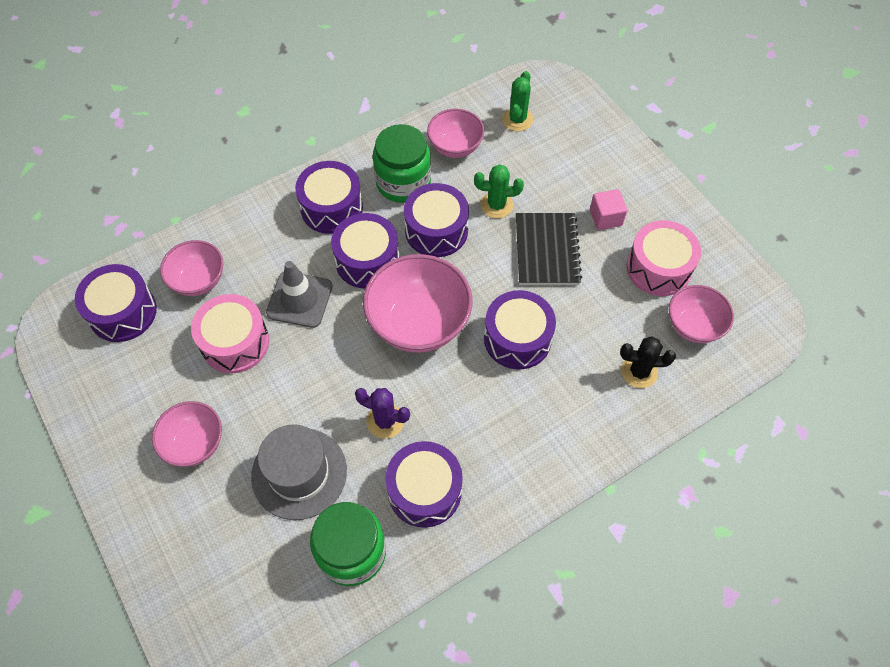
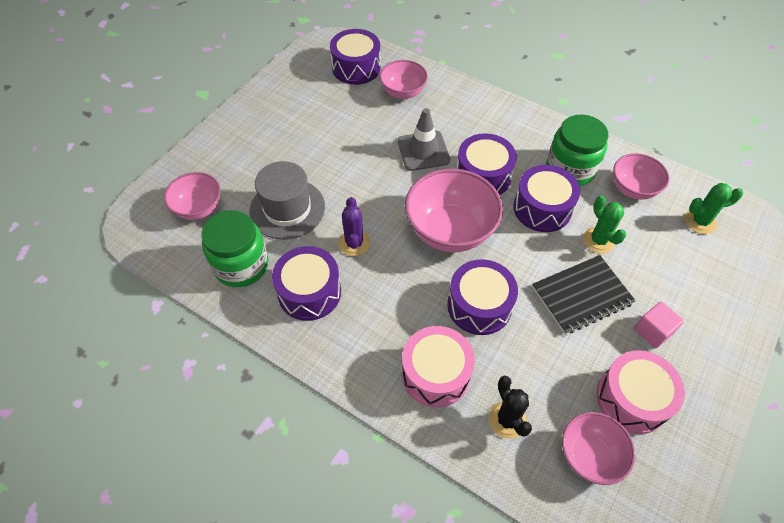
camera: 65 degrees right, 5 degrees down
(194, 443) = (282, 144): pink bowl -> pink bowl (198, 208)
(235, 342) = (368, 131): pink drum -> pink drum (435, 374)
(331, 208) = (513, 136): purple drum -> none

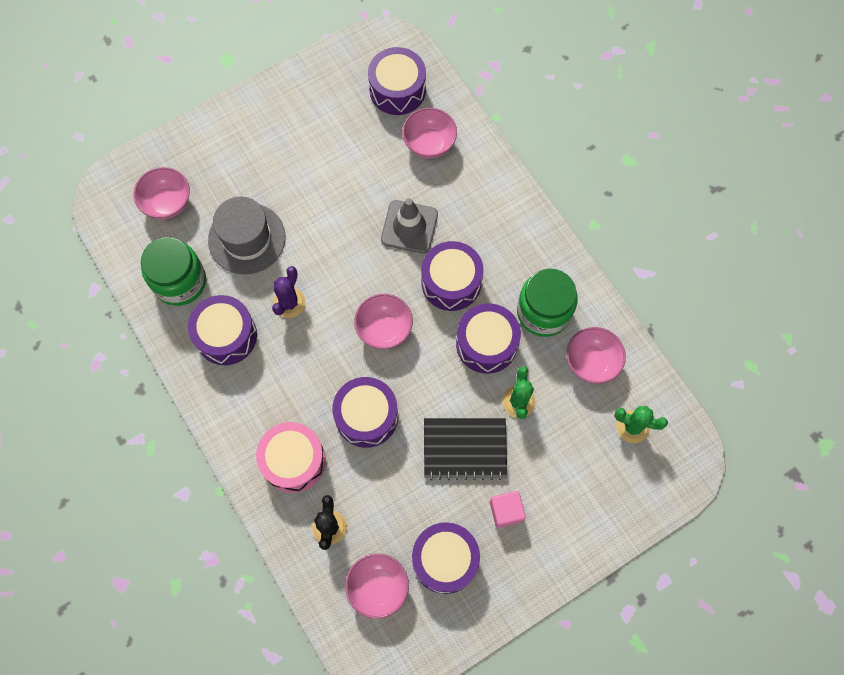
camera: 25 degrees right, 15 degrees up
(450, 231) = (384, 329): pink bowl -> pink bowl, size x0.60
(632, 399) = (445, 560): pink drum -> purple drum

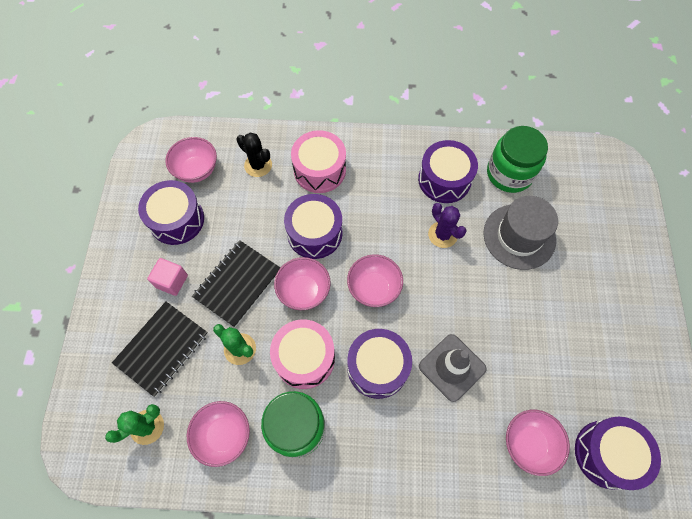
camera: 125 degrees right, 5 degrees down
(167, 203) = (586, 199): pink bowl -> pink bowl (304, 291)
(486, 344) = (304, 358): purple drum -> pink drum
(567, 467) = (162, 349): none -> black notebook

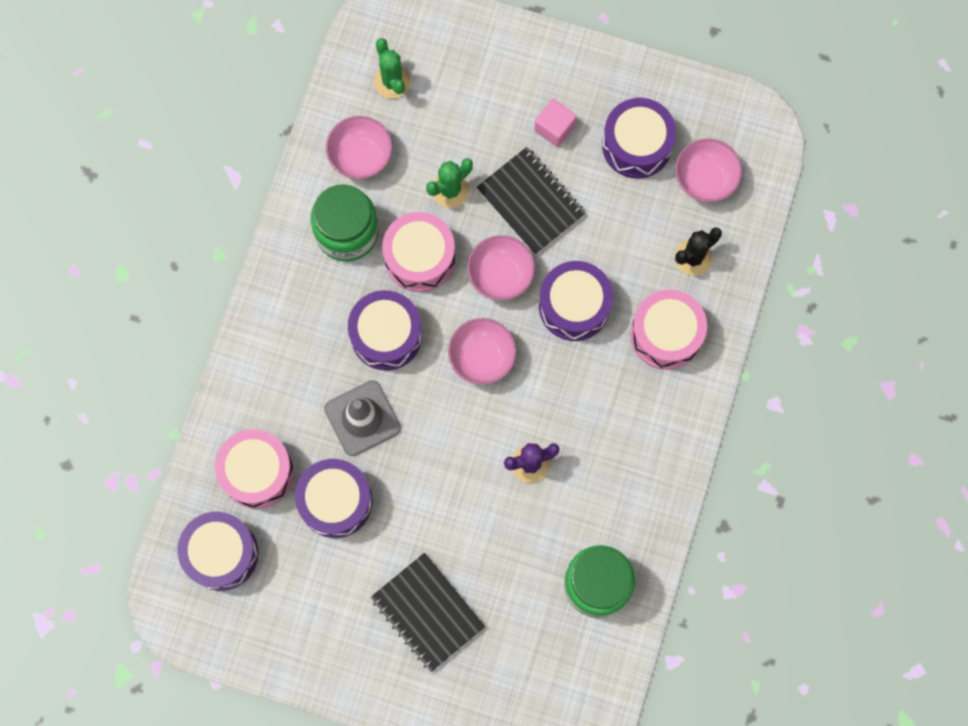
camera: 105 degrees right, 10 degrees up
(162, 349) = (474, 107): black notebook -> black notebook (427, 612)
(444, 180) = (609, 493): purple drum -> purple drum (335, 501)
(519, 236) = (502, 560): grey hat -> none
(528, 443) = (257, 472): pink bowl -> pink drum

